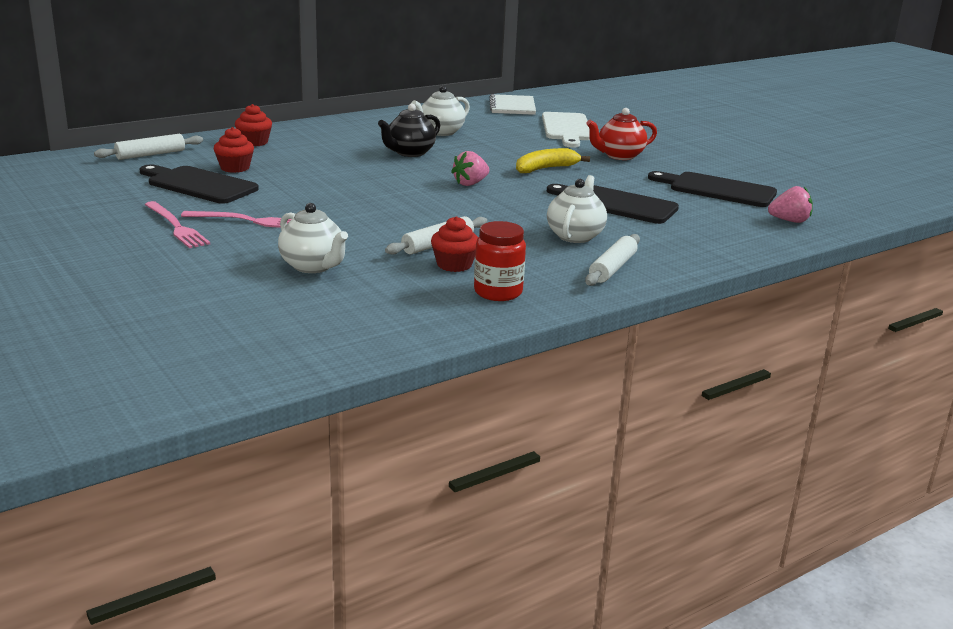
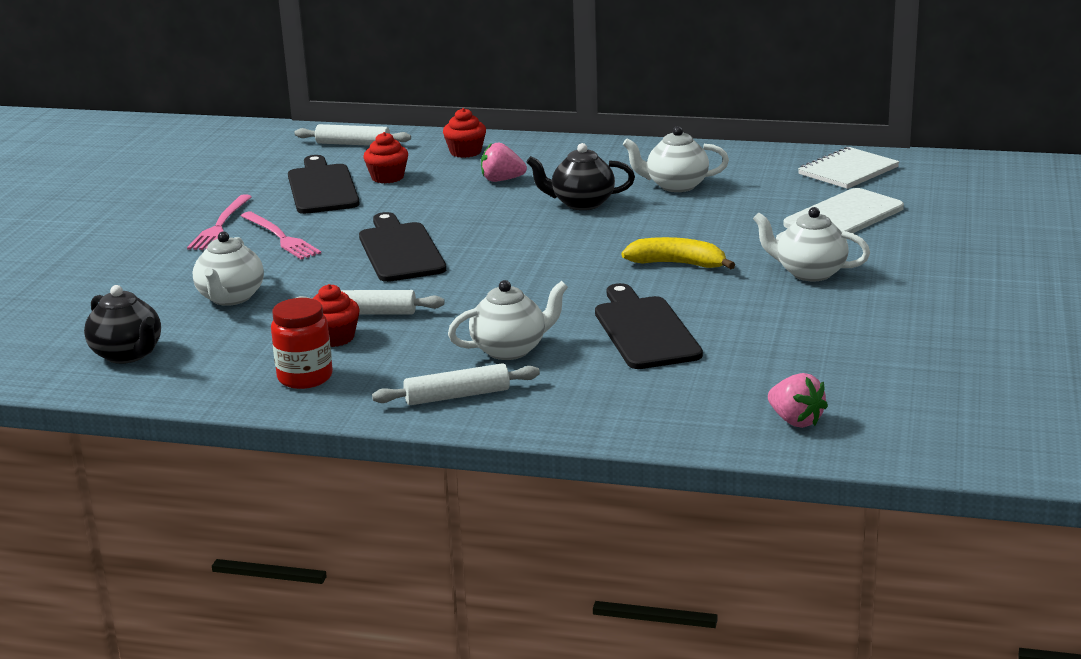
camera: 50 degrees right, 0 degrees up
(331, 325) = (128, 354): none -> black teapot
(470, 183) = (554, 258): pink strawberry -> pink strawberry (502, 180)
(619, 156) = (809, 273): red teapot -> white teapot
(717, 189) = (815, 353): black cutting board -> black cutting board (400, 250)

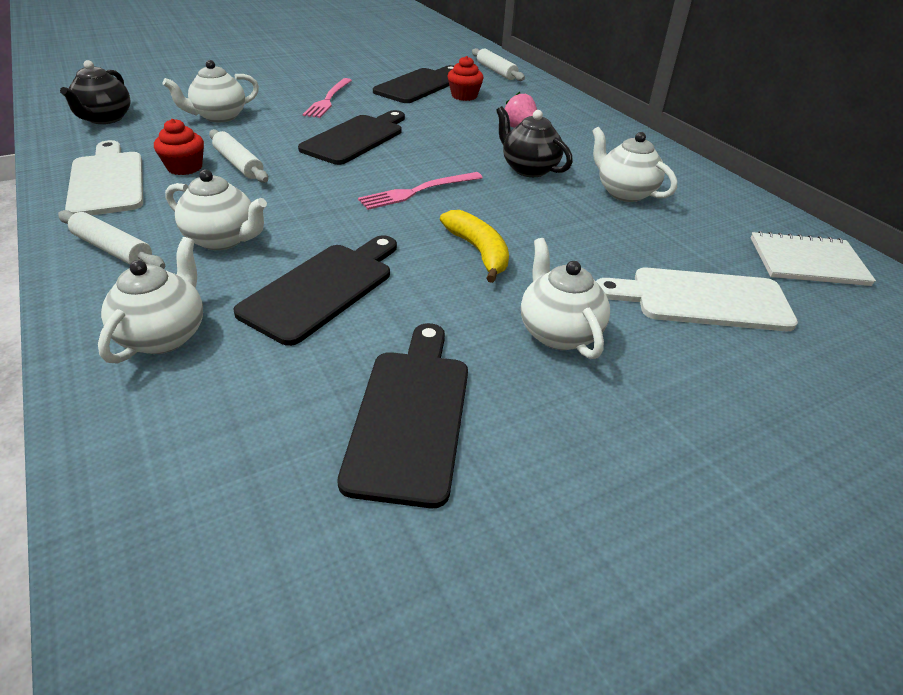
camera: 45 degrees right, 15 degrees up
(220, 225) = (324, 80): pink fork -> pink fork (418, 191)
(305, 377) = (107, 181): red jar -> white cutting board
(465, 152) = (543, 103): red cupcake -> none
(625, 398) = (164, 336): none -> white teapot
(795, 421) = (178, 483): pink strawberry -> none
(826, 341) = (411, 415): none -> black cutting board

